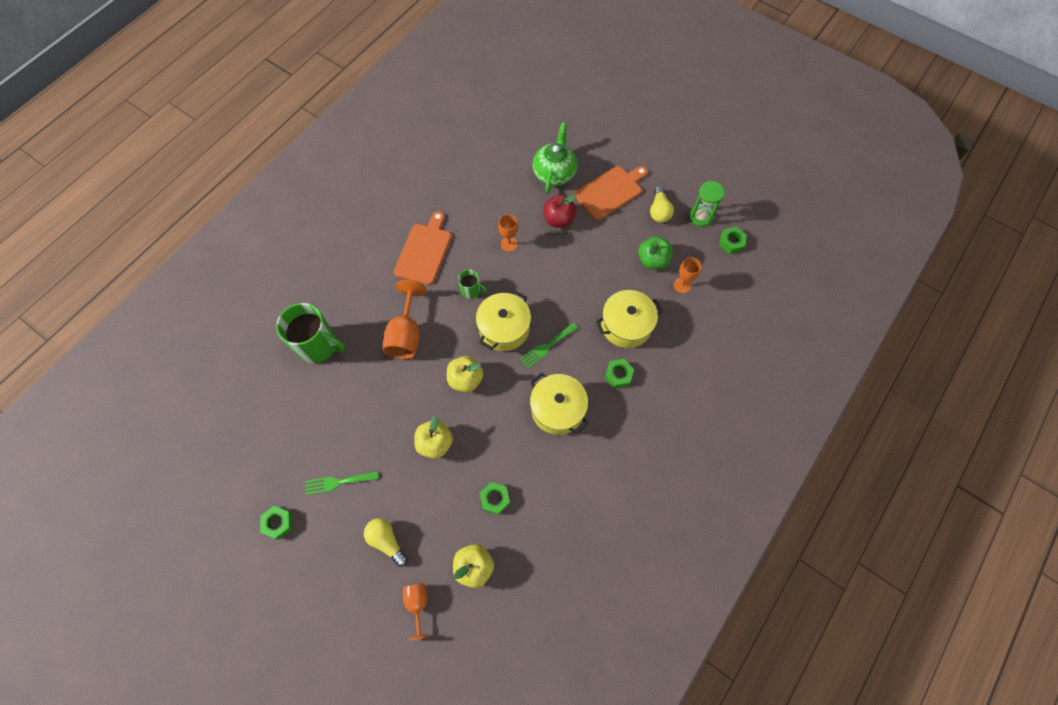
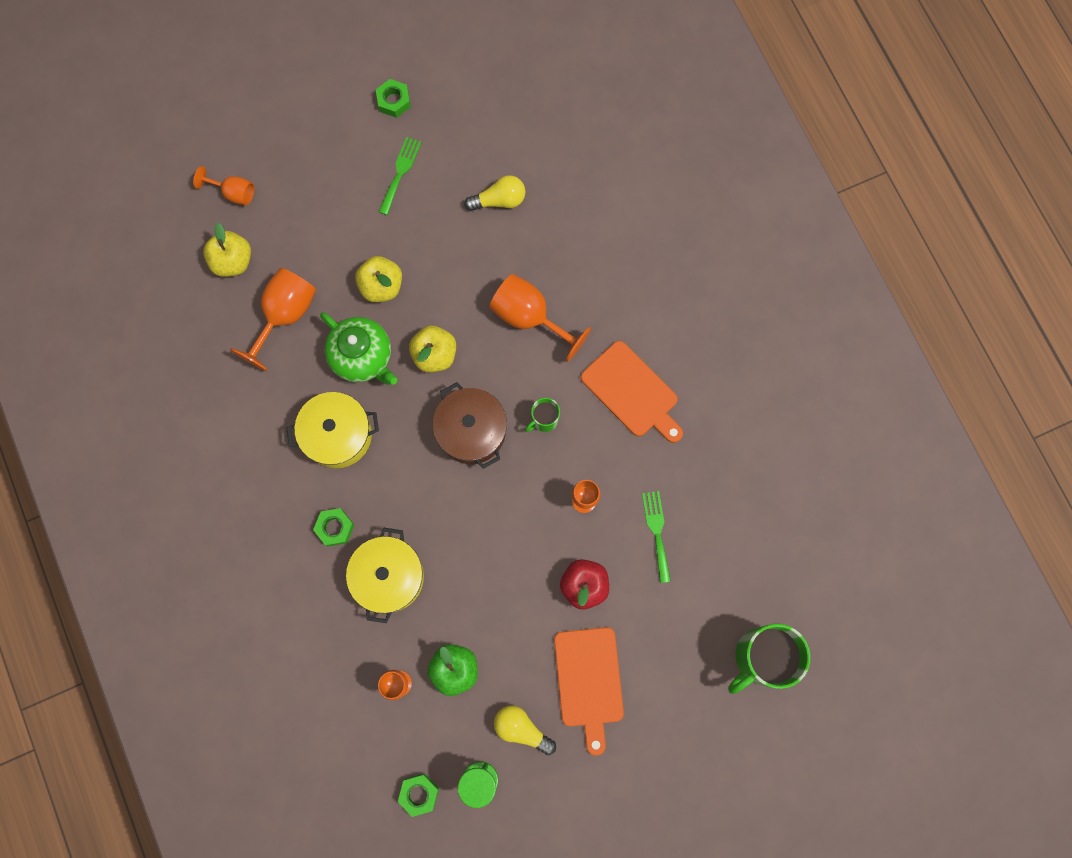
camera: 120 degrees right, 10 degrees up
(318, 345) = (572, 218): green mug -> green mug (760, 657)
(387, 541) = (311, 192): yellow light bulb -> yellow light bulb (499, 200)
(495, 499) = (285, 315): green nut -> orange goblet
(504, 328) = (471, 431): yellow pot -> brown pot
(546, 346) = (419, 466): green fork -> green fork (657, 532)
(554, 173) = (660, 623): green teapot -> green teapot (363, 357)

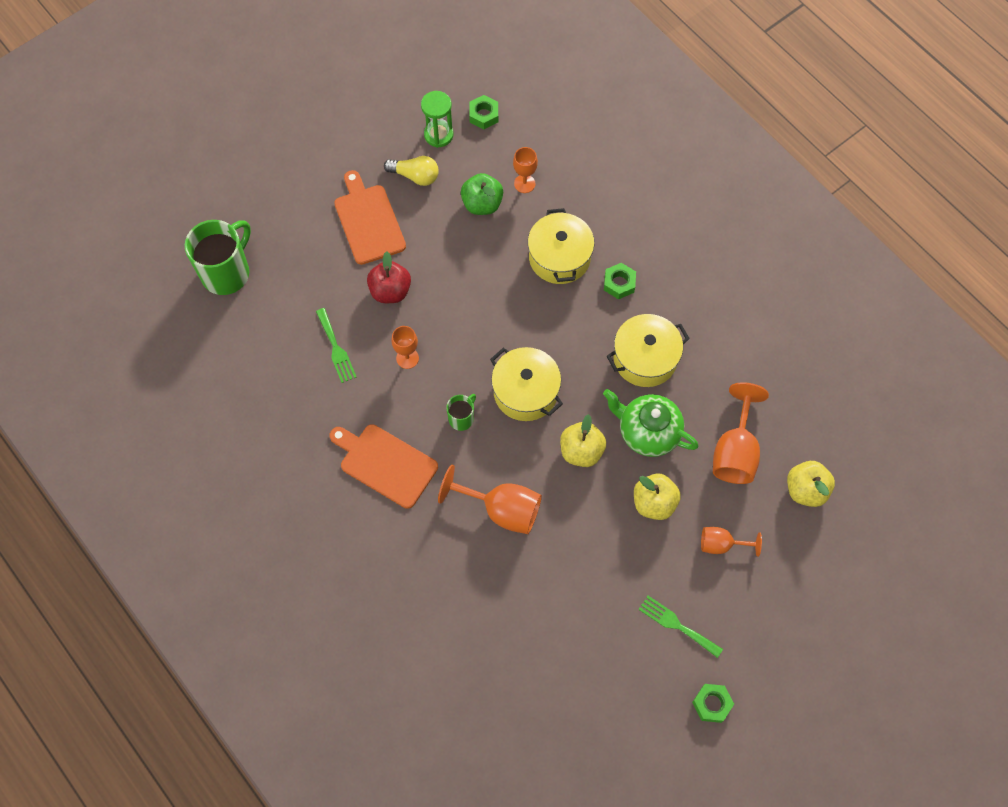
camera: 165 degrees right, 10 degrees down
(234, 193) = (835, 558): orange goblet -> orange goblet (721, 544)
(400, 172) = (677, 625): green fork -> green fork turned 120 degrees clockwise
(471, 431) = (525, 392): brown pot -> yellow pot
(499, 200) = (566, 621): yellow light bulb -> none

